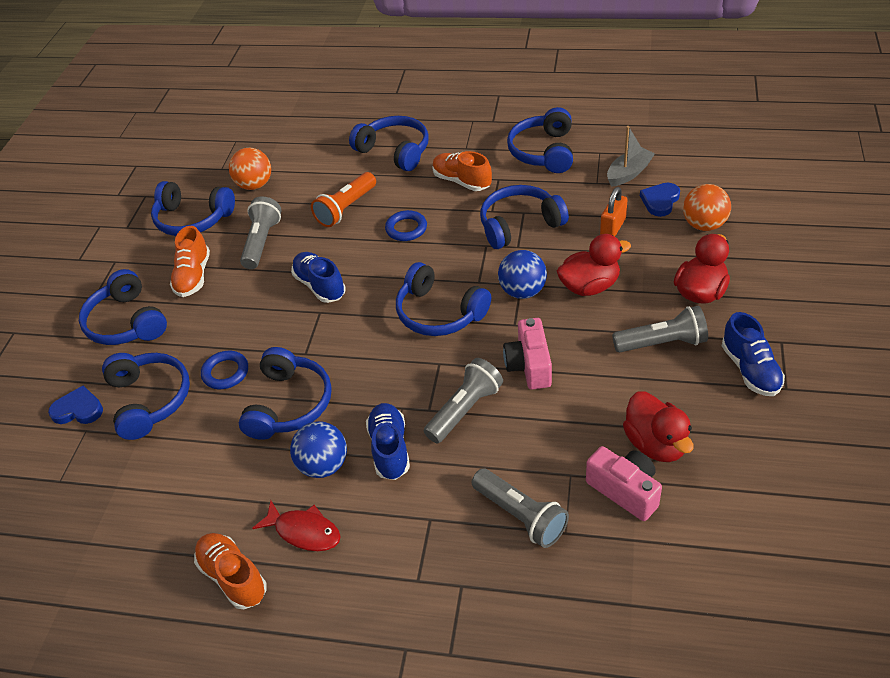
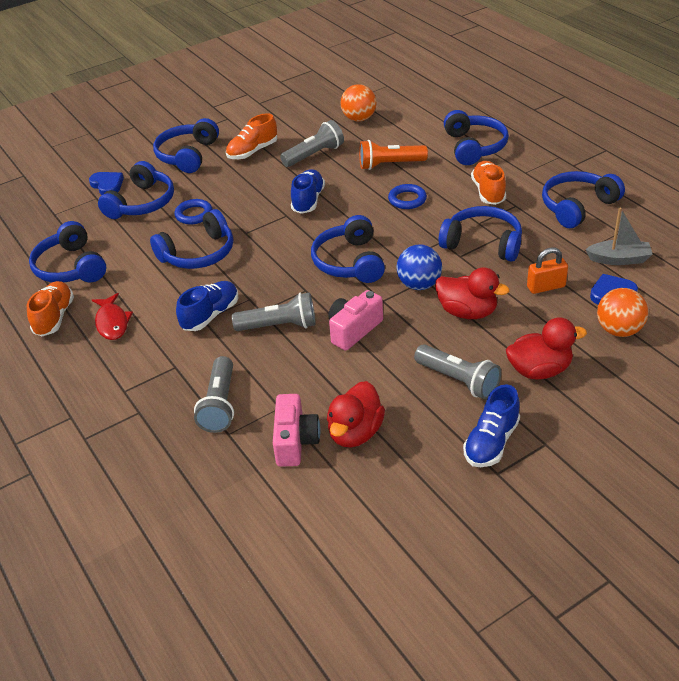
camera: 45 degrees right, 5 degrees down
(193, 219) = (298, 119): blue headphones -> blue headphones (71, 267)
(323, 465) = (168, 297): blue ball -> none

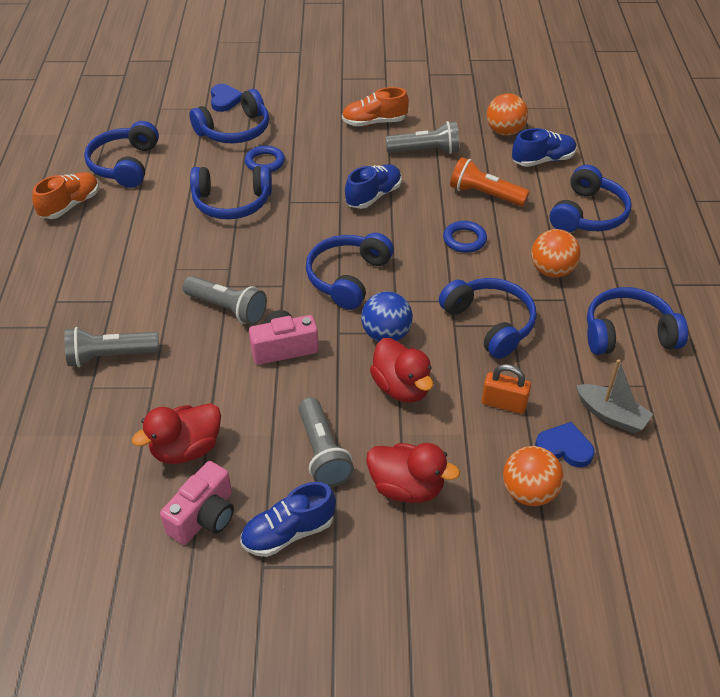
camera: 30 degrees right, 5 degrees up
(112, 322) = (106, 233): red fish -> none
(187, 155) = (316, 100): blue headphones -> none
(210, 315) = (184, 267): blue shoe -> blue shoe (543, 160)
(220, 404) = (110, 356): grey flashlight -> grey flashlight turned 45 degrees clockwise
(295, 441) = (132, 427): pink camera -> pink camera (204, 516)
(488, 192) = (552, 271): orange shoe -> orange ball

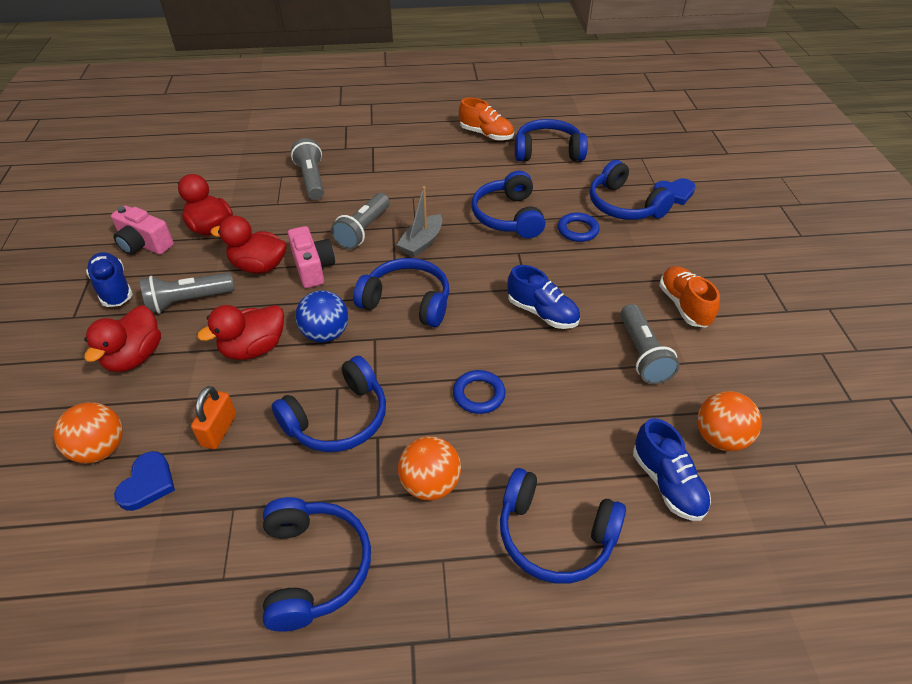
camera: 85 degrees right, 0 degrees up
(272, 394) = (259, 266): none -> red duck
(485, 195) = (570, 414): orange flashlight -> none
(611, 415) = (182, 534): grey boat -> grey boat (421, 243)

